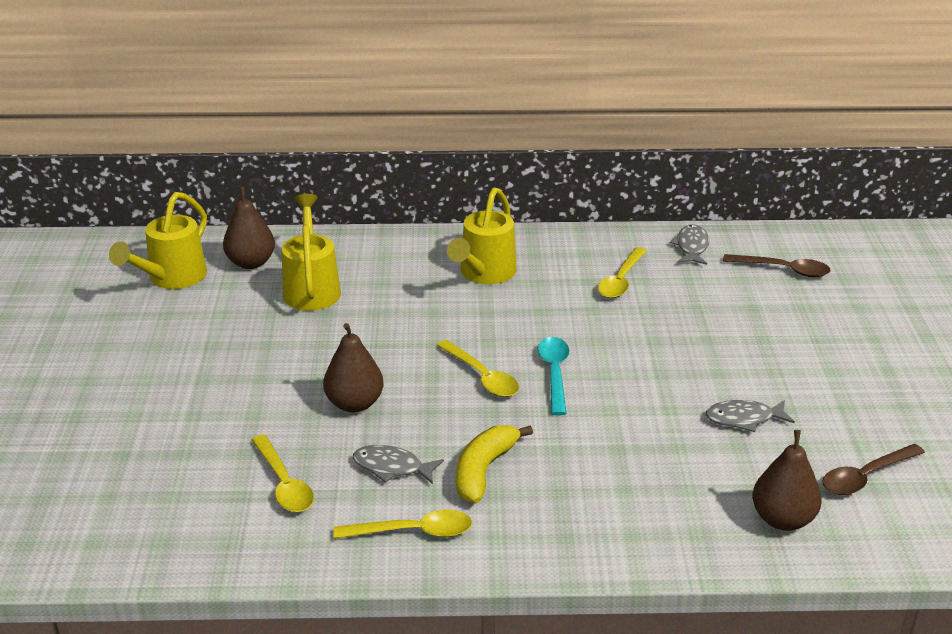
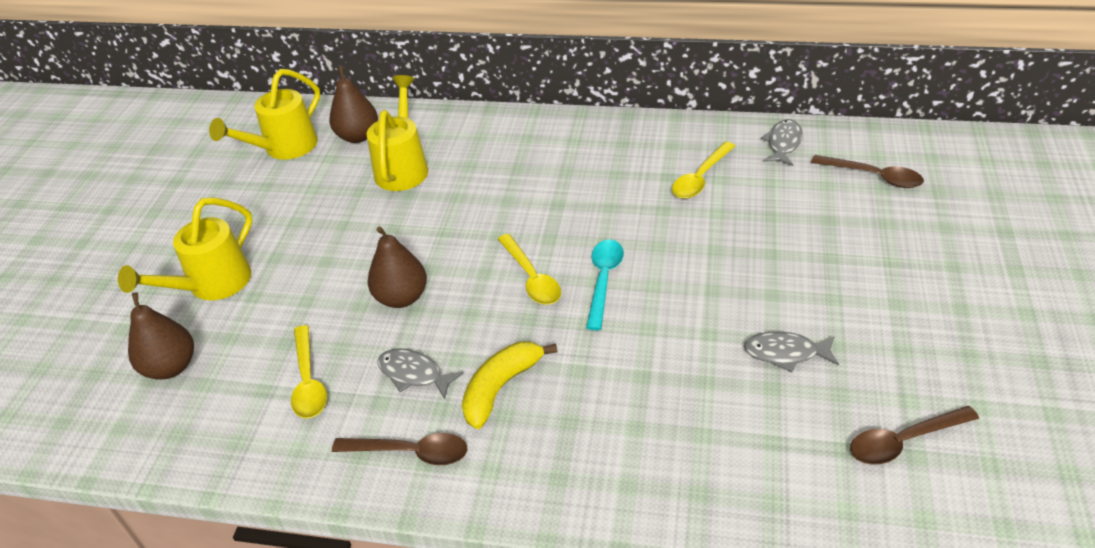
camera: 15 degrees right, 10 degrees up
(414, 532) = (411, 452): yellow spoon -> brown spoon
(484, 274) = (568, 162): yellow watering can -> yellow watering can (212, 285)
(782, 519) = (796, 485): brown pear -> brown pear (171, 367)

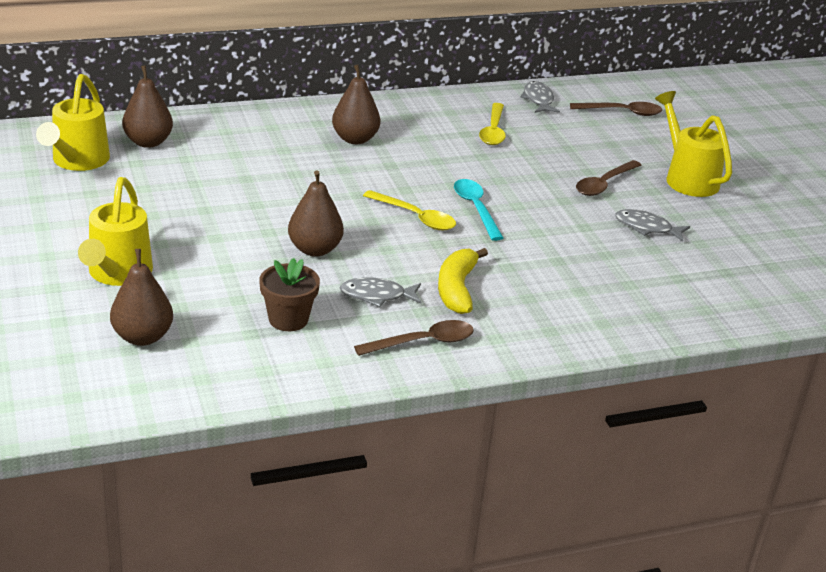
camera: 35 degrees left, 10 degrees down
(308, 382) = (288, 319): yellow spoon -> brown flower pot
(403, 167) = (220, 159): yellow watering can -> yellow watering can (687, 178)
(547, 164) = (355, 139): none -> brown pear
(785, 353) = (646, 228): grey fish -> grey fish turned 45 degrees clockwise
(903, 441) = (758, 260): brown spoon -> brown spoon (604, 184)

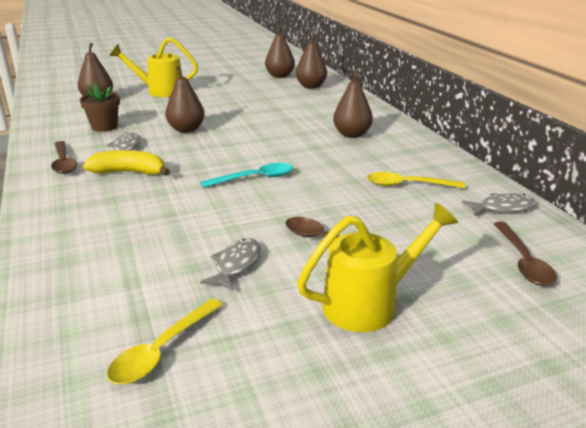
camera: 90 degrees right, 5 degrees down
(77, 161) = (280, 76): yellow watering can -> brown pear
(416, 217) = (235, 157): yellow spoon -> yellow spoon (161, 351)

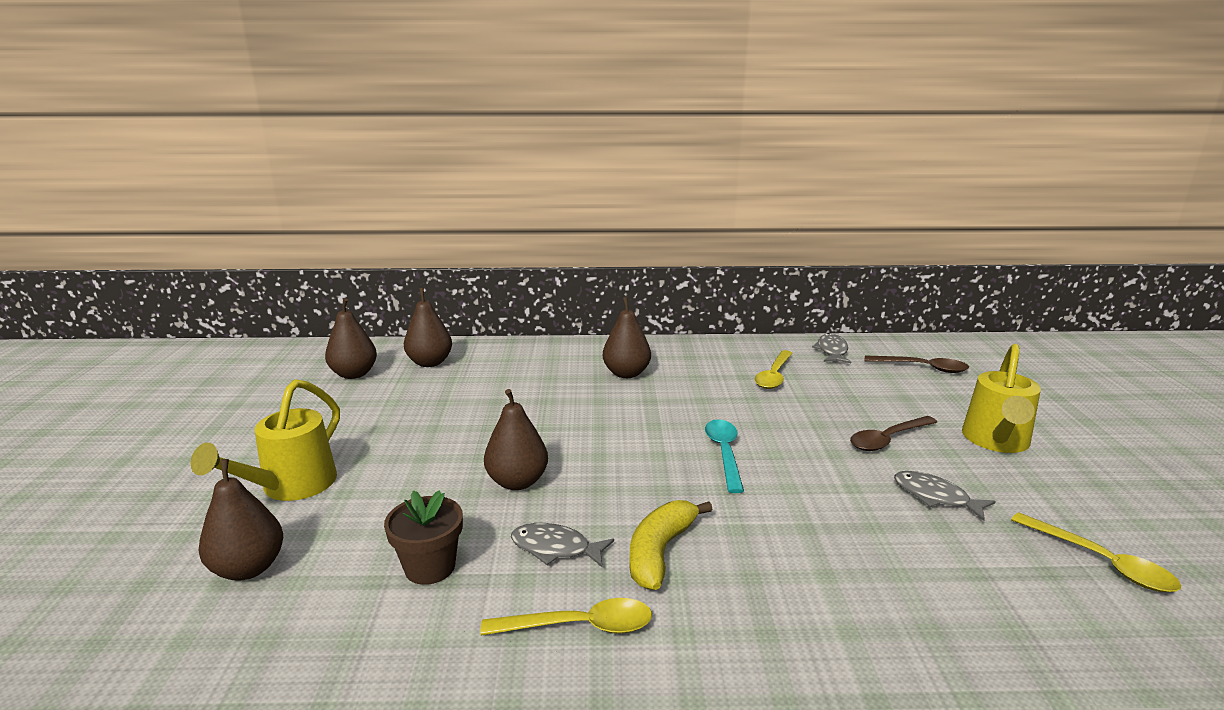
camera: 70 degrees left, 5 degrees down
(64, 163) = (580, 626): brown spoon -> yellow spoon
(369, 304) = (996, 441): yellow watering can -> yellow watering can turned 150 degrees counterclockwise

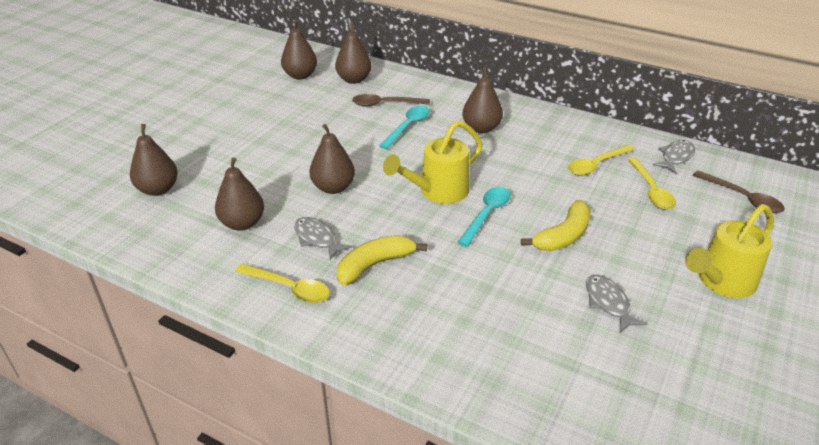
camera: 30 degrees right, 15 degrees up
(291, 487) = (210, 147): yellow watering can -> yellow watering can (438, 191)
(430, 567) = (242, 223): brown flower pot -> brown pear
(544, 392) = (408, 126): none -> turquoise spoon
(821, 448) = (563, 236): none -> yellow banana
(887, 439) = (626, 248): brown spoon -> brown spoon (385, 104)
(1102, 562) = (678, 398): yellow spoon -> yellow spoon (651, 191)

